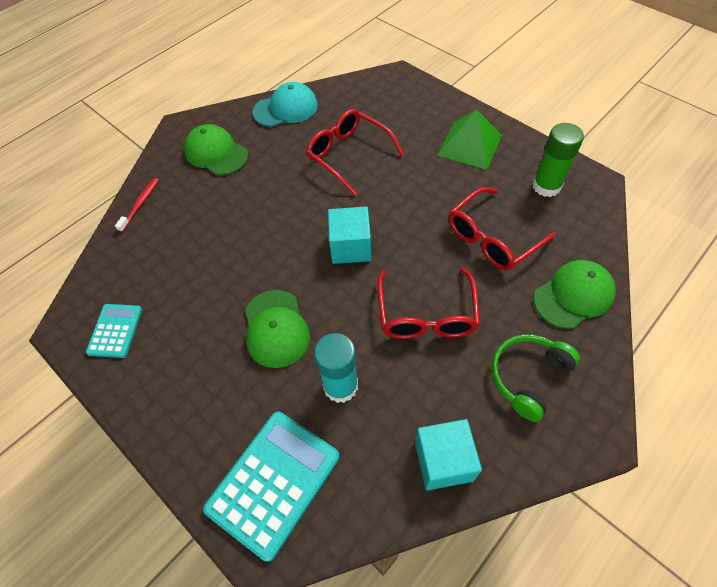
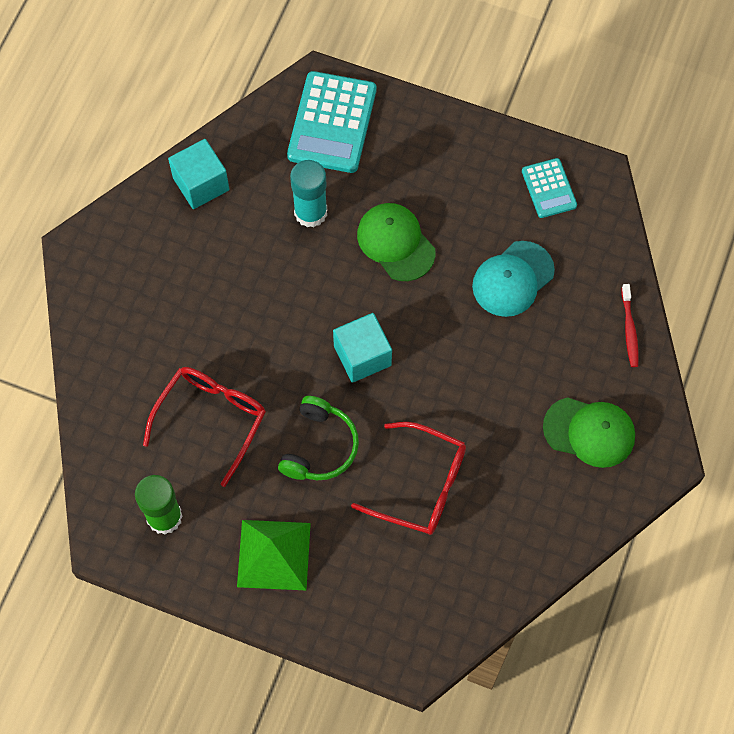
camera: 155 degrees right, 10 degrees up
(286, 108) = (543, 539): turquoise cap -> turquoise cap (513, 279)
(426, 315) = (255, 306): red glasses -> none
(528, 377) = (144, 277): green headphones -> green headphones (319, 446)
(573, 295) = (113, 377): green cap -> none

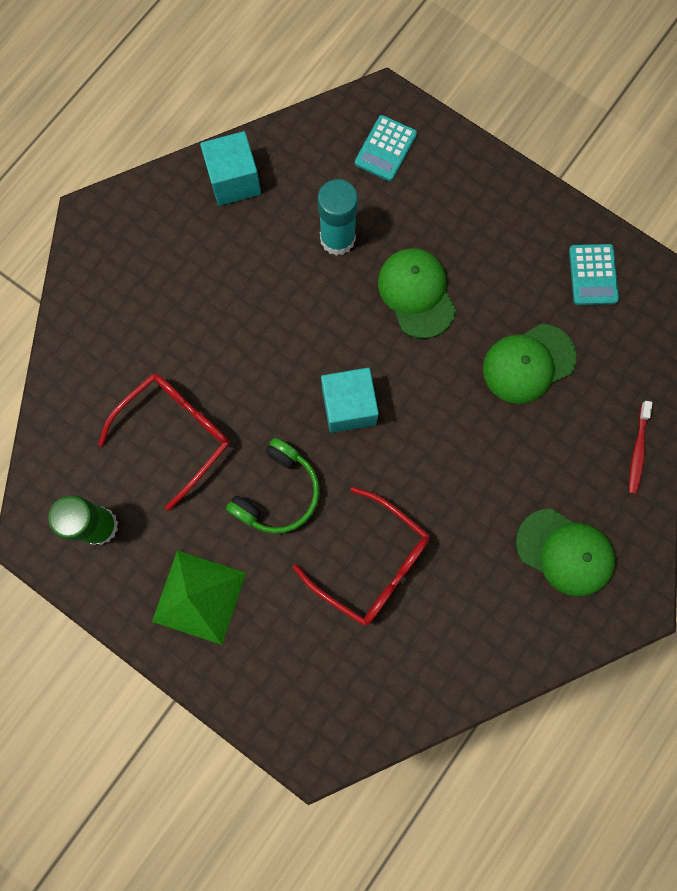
camera: 15 degrees right, 10 degrees up
(332, 123) = (385, 149): turquoise calculator -> turquoise calculator, size x0.56
(513, 279) = (528, 364): turquoise cap -> green cap

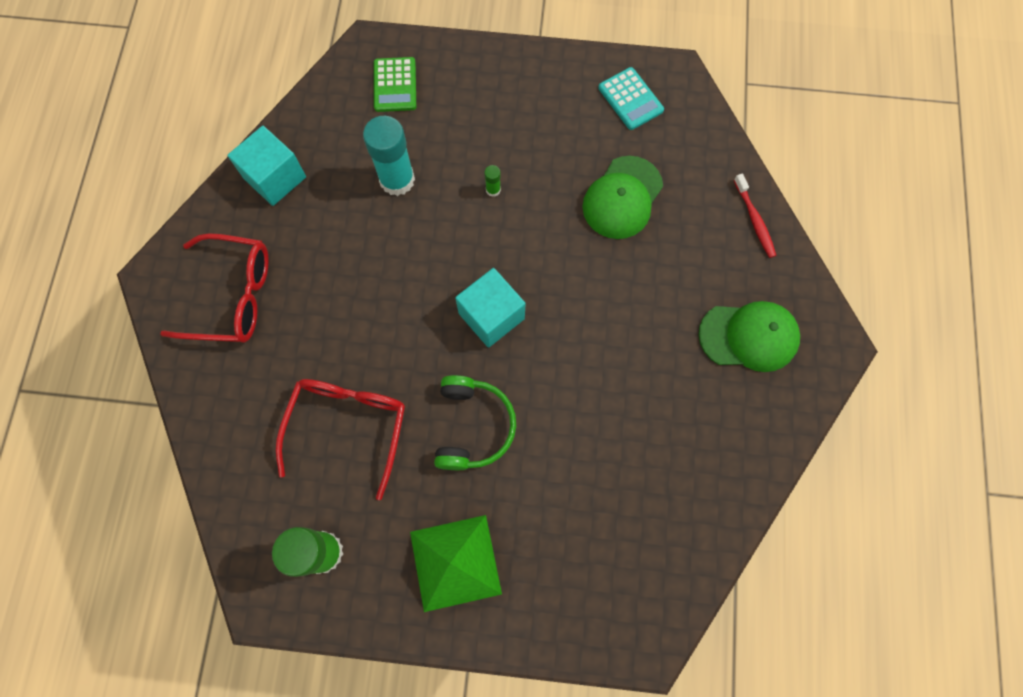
camera: 30 degrees left, 5 degrees down
(372, 563) = (593, 440): red glasses -> red glasses (232, 296)
(385, 149) = (395, 85): turquoise calculator -> green calculator
(416, 293) = (493, 190): green cap -> green glue stick

